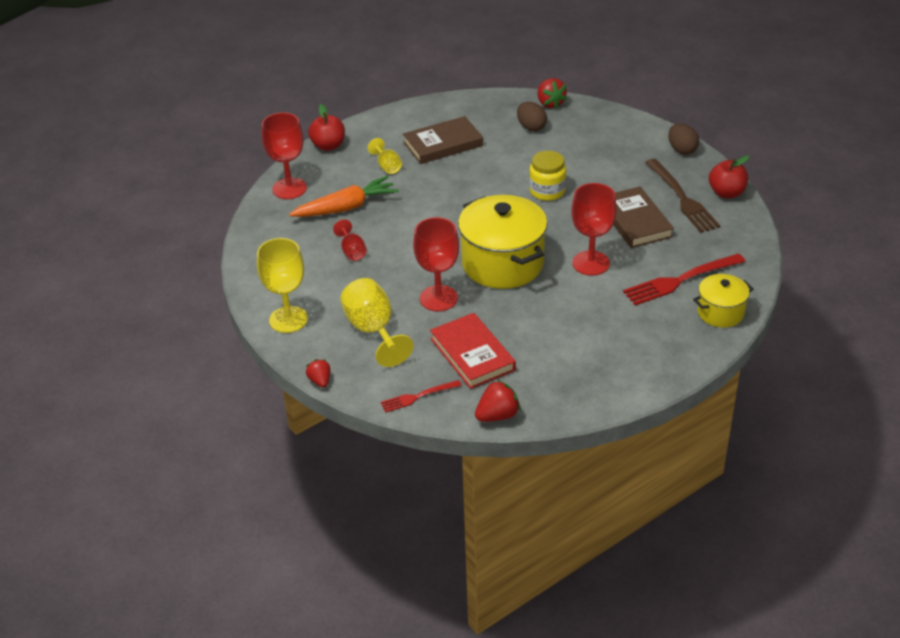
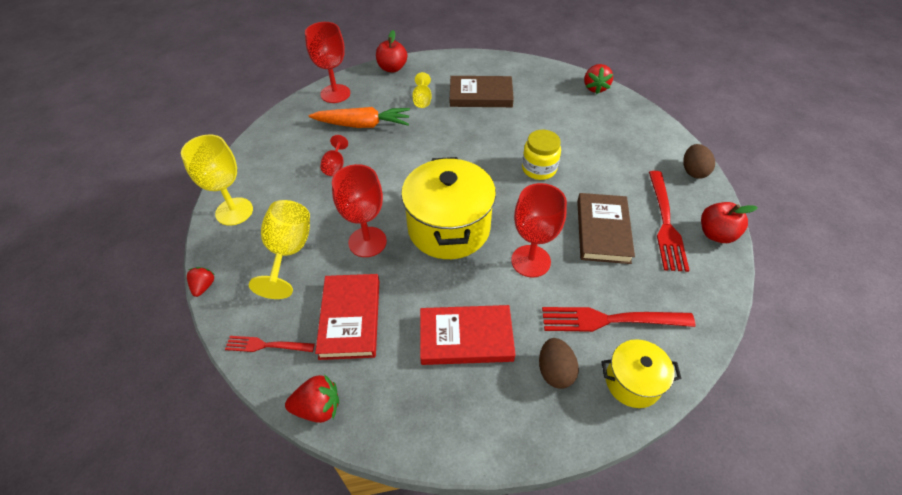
camera: 25 degrees right, 10 degrees up
(531, 127) = (565, 104): brown egg -> brown egg (555, 371)
(577, 332) = (466, 337): none -> red book
(682, 198) = (665, 223): brown fork -> red fork

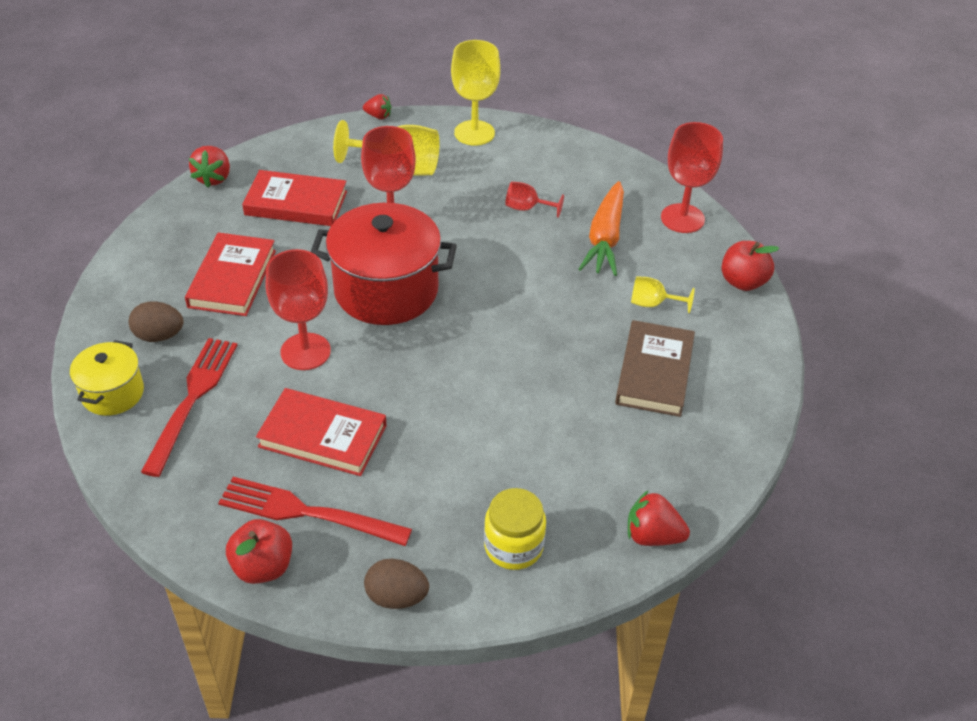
camera: 100 degrees right, 5 degrees down
(266, 345) = (292, 151): red fork -> none
(448, 228) = (386, 290): yellow pot -> red pot
(539, 169) = (463, 400): yellow jar -> yellow jar (513, 546)
(603, 231) = (322, 436): brown book -> red book

